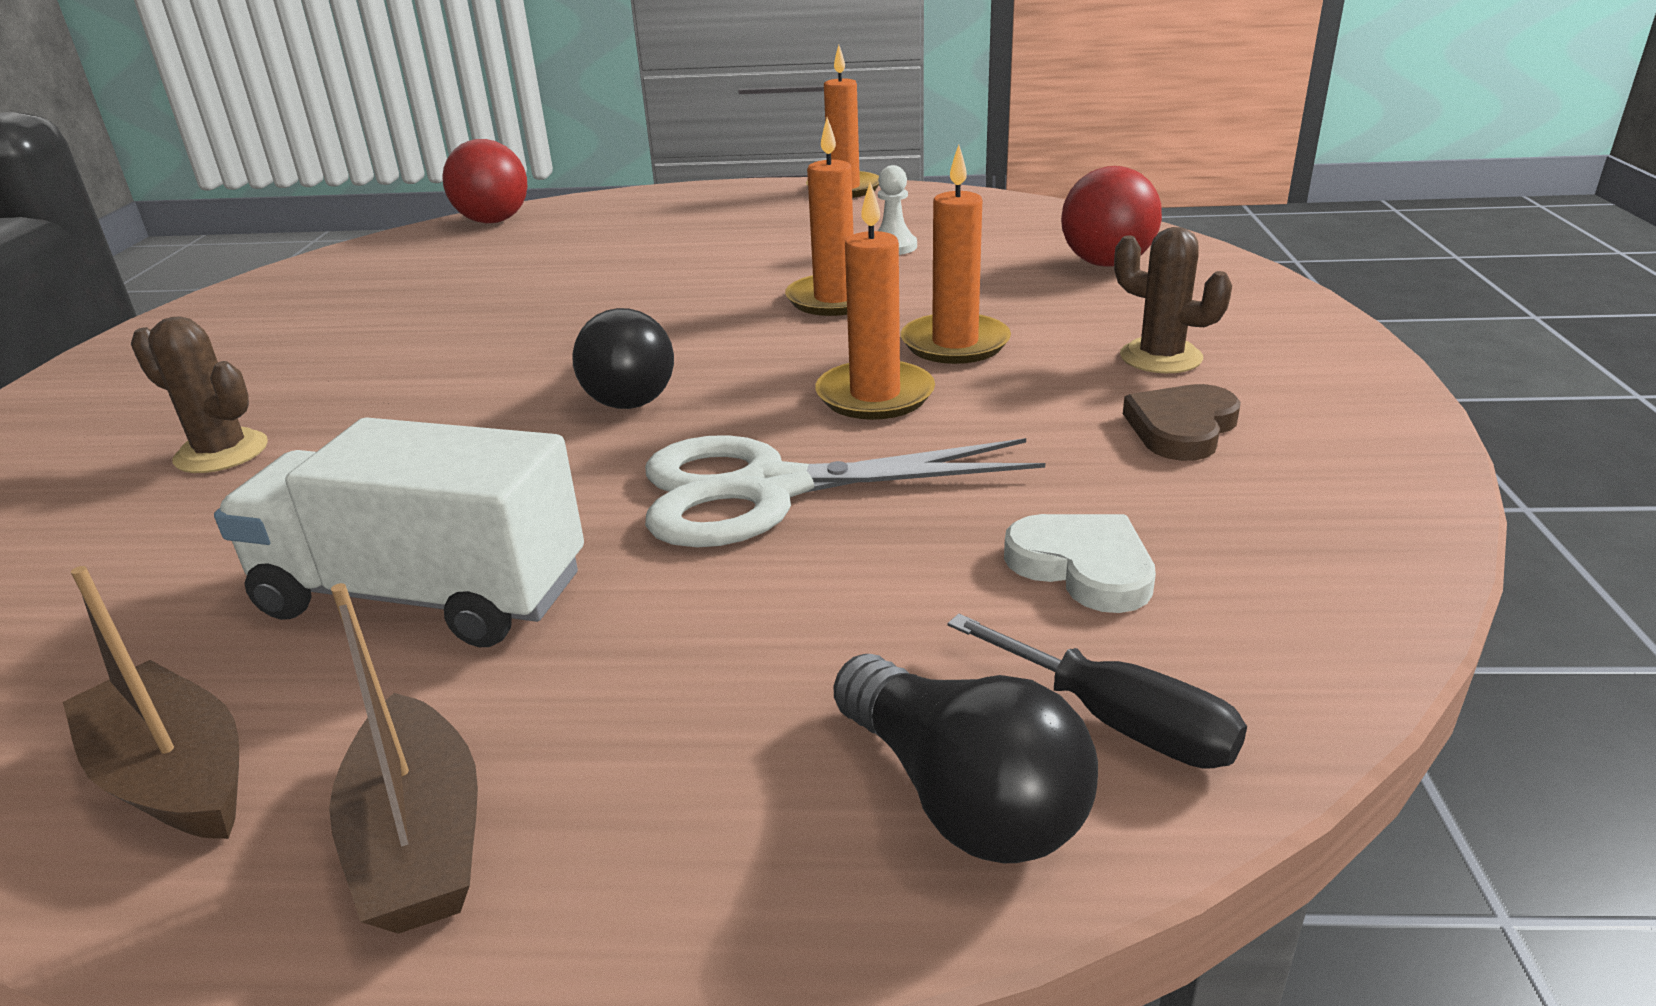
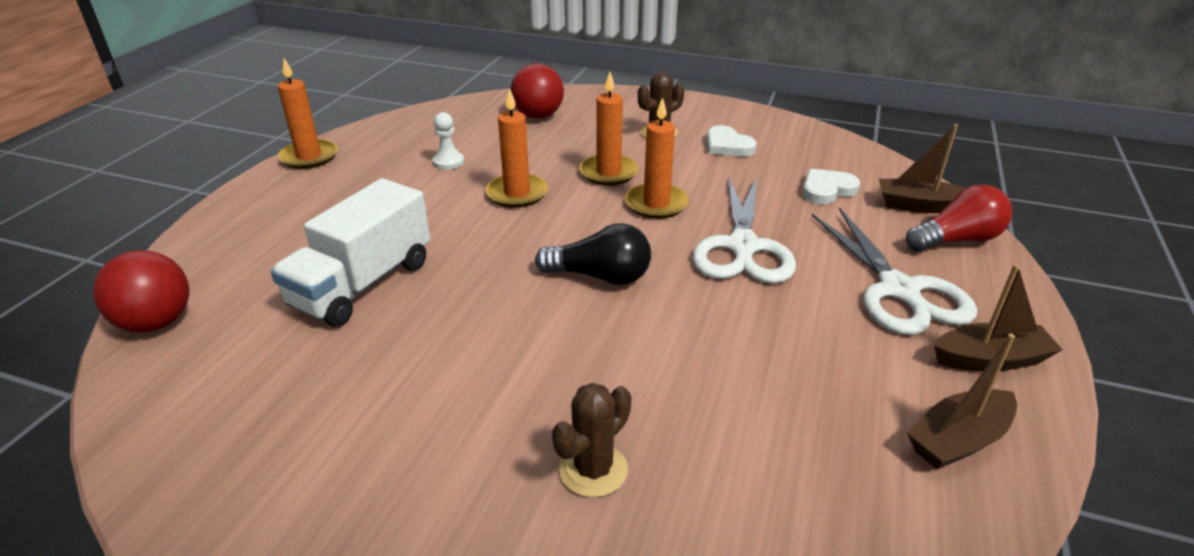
camera: 75 degrees left, 5 degrees up
(423, 595) = (814, 361): white truck -> white truck (363, 284)
(675, 691) = (899, 290): none -> white scissors
(962, 797) = (956, 240): black light bulb -> red light bulb
(1118, 722) = (919, 205): black screwdriver -> brown boat
(1181, 428) = (727, 146): brown heart -> white heart

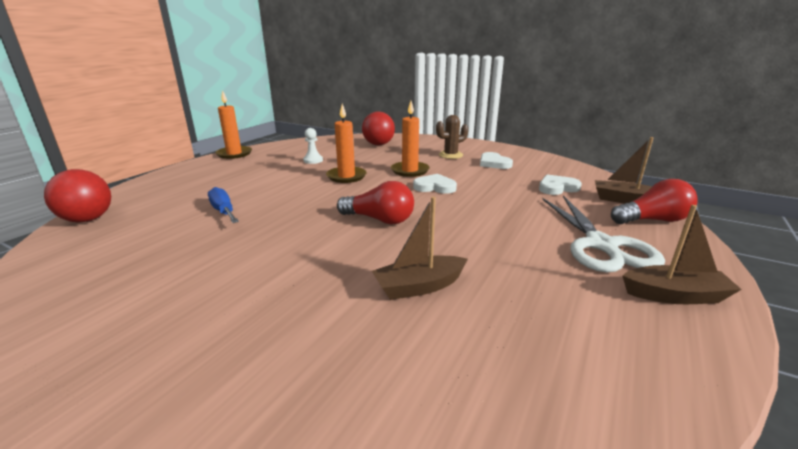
camera: 10 degrees right, 10 degrees down
(363, 284) = (223, 211): white truck -> blue screwdriver
(593, 470) = (316, 333): brown cactus -> none
(600, 276) = (379, 220): black light bulb -> red light bulb
(656, 204) = (434, 187): orange candle -> white heart
(742, 247) = (487, 212): white scissors -> none
(958, 440) = (638, 350): brown boat -> brown boat (419, 286)

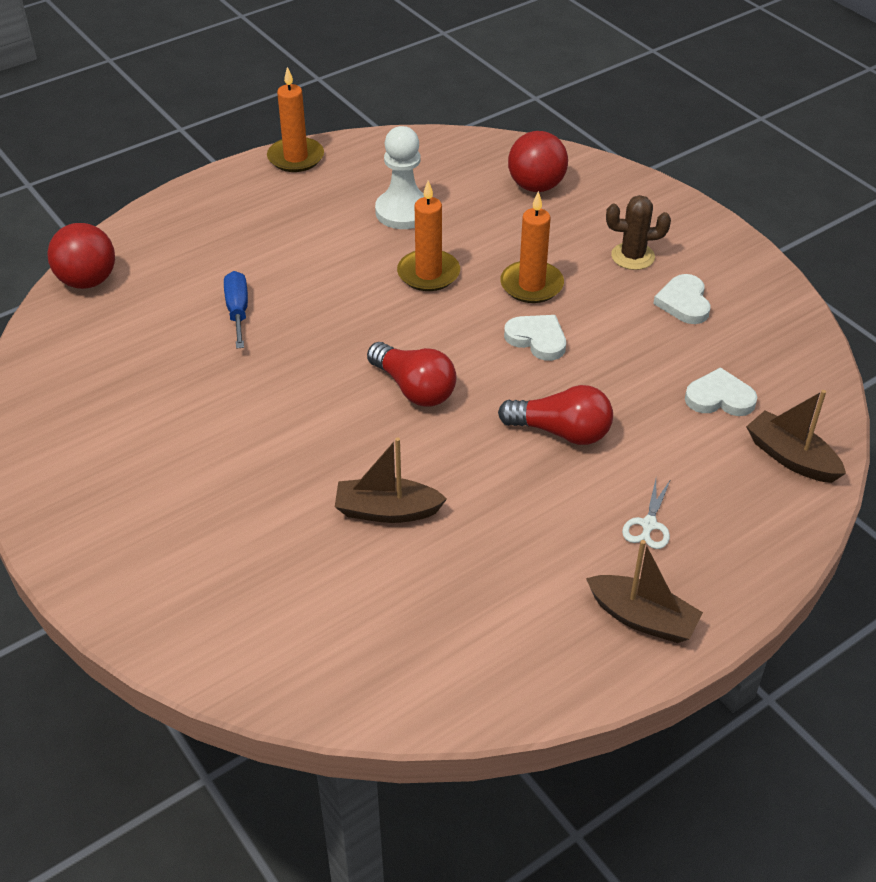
camera: 25 degrees right, 20 degrees up
(313, 160) = (403, 212): white pawn -> white pawn, size x1.77
(601, 245) = (649, 525): white scissors -> white scissors, size x0.43
(652, 220) = (775, 508): red light bulb -> red light bulb (561, 432)

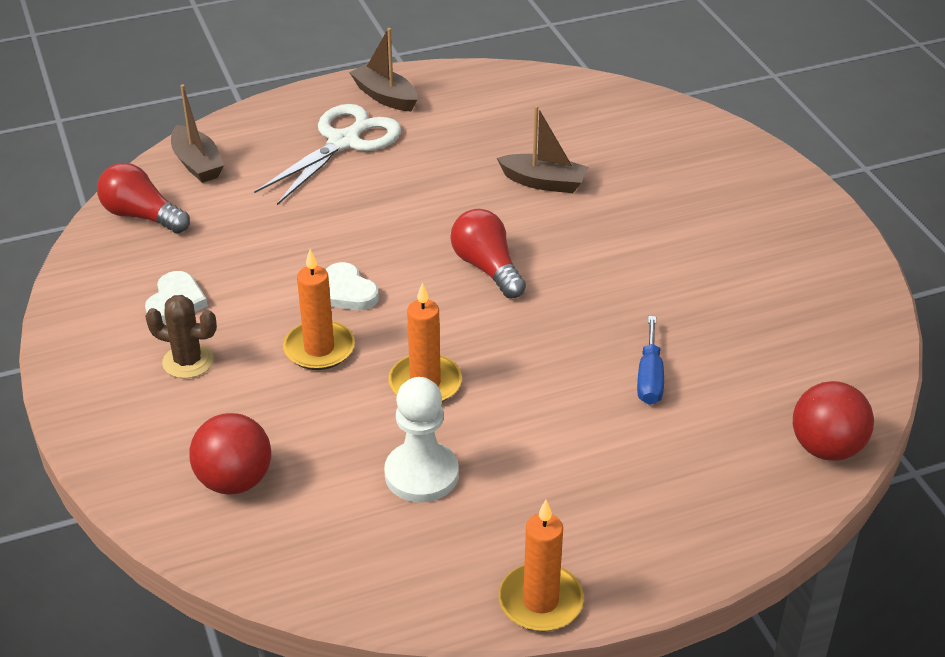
camera: 165 degrees left, 5 degrees down
(561, 432) = (372, 212): red light bulb -> red light bulb (142, 216)
(649, 525) = (343, 142): white scissors -> white scissors, size x2.32
(719, 398) = (216, 214): white heart -> none

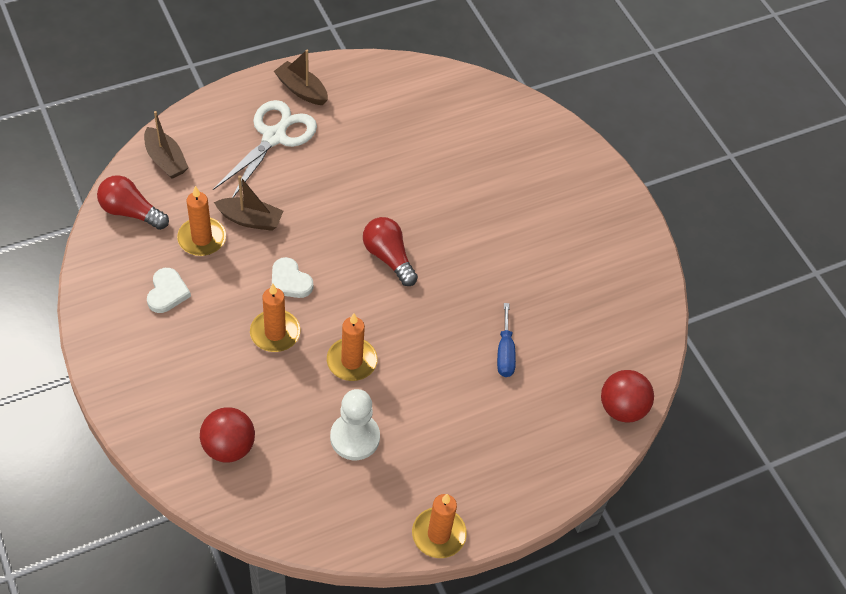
camera: 10 degrees left, 15 degrees up
(188, 361) = (183, 346): brown cactus -> none
(232, 245) = (202, 238): none -> orange candle
(543, 182) = (425, 175): brown boat -> brown boat (250, 220)

